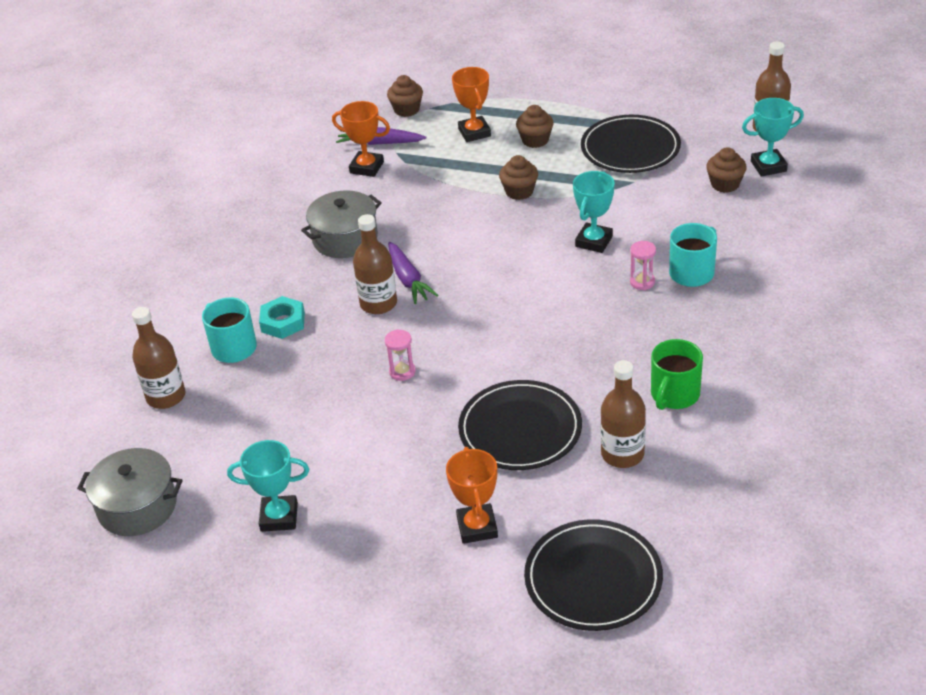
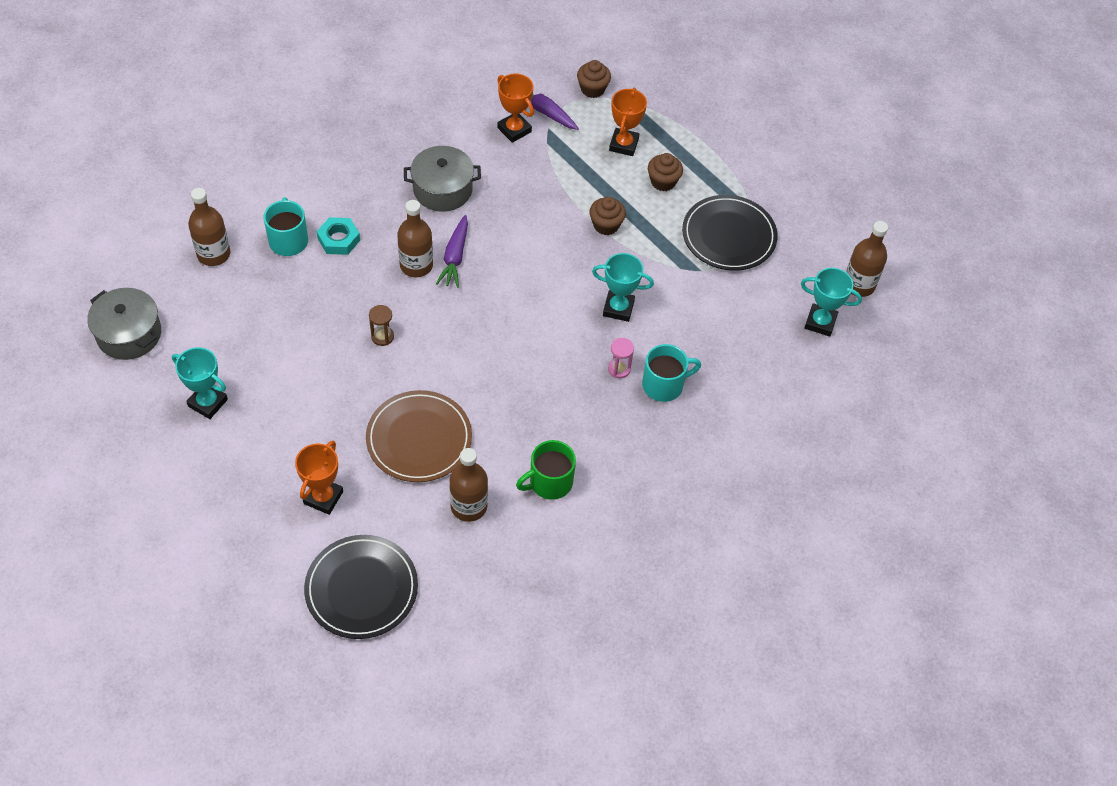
camera: 25 degrees right, 15 degrees up
(402, 372) = (382, 336): pink hourglass -> brown hourglass
(520, 429) = (419, 439): black plate -> brown plate
(594, 241) = (618, 308): turquoise trophy -> turquoise trophy turned 45 degrees clockwise
(725, 184) = (769, 318): brown cupcake -> none

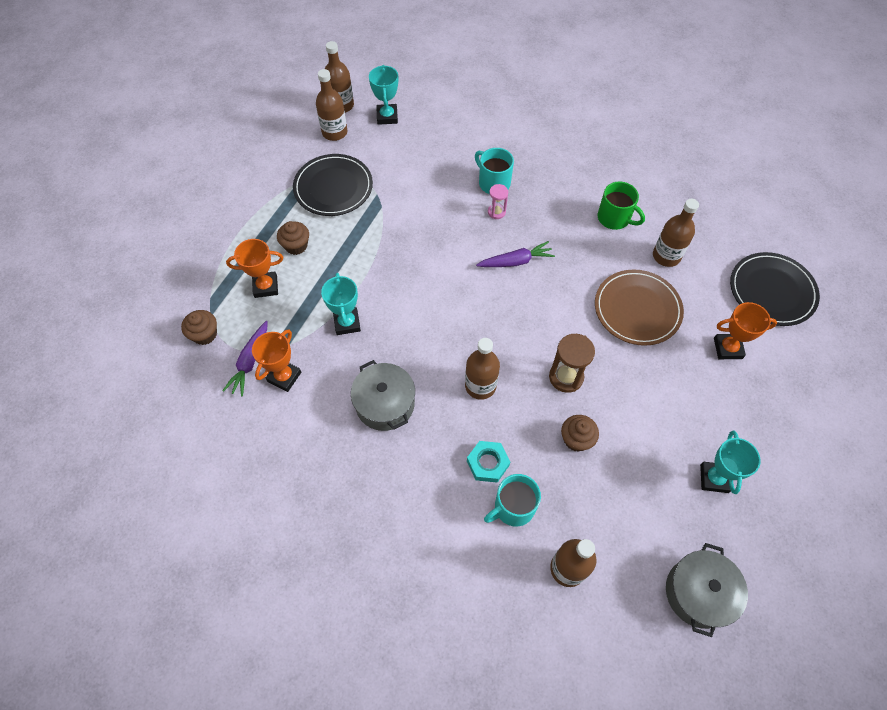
camera: 110 degrees left, 5 degrees up
(382, 336) = (566, 377): brown hourglass -> brown hourglass, size x1.67
(455, 257) = (455, 360): purple carrot -> purple carrot (516, 261)
(606, 225) = (363, 267): brown cupcake -> brown cupcake (576, 439)
(618, 308) = (442, 231): turquoise trophy -> turquoise trophy (347, 323)
(815, 264) = (334, 132): none -> brown bottle

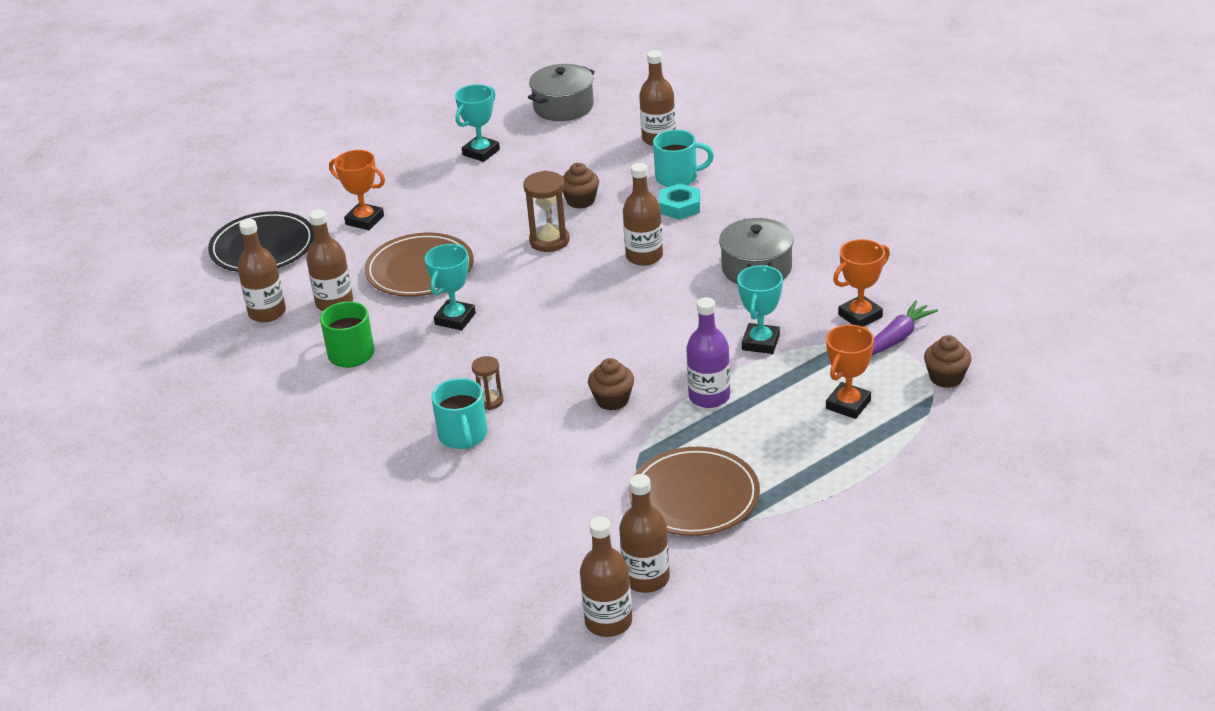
camera: 150 degrees left, 25 degrees down
(266, 287) = (848, 404): orange trophy -> orange trophy turned 75 degrees counterclockwise
(296, 246) = (786, 439): brown cupcake -> brown cupcake (612, 400)
(333, 187) = (694, 496): black plate -> brown plate
(360, 262) = (709, 397): none -> purple bottle
(387, 116) = (545, 577): turquoise trophy -> turquoise trophy (455, 319)
(496, 212) = (490, 401): pink hourglass -> brown hourglass
(516, 261) = (512, 345): purple carrot -> none
(702, 232) = (267, 312): none -> brown bottle

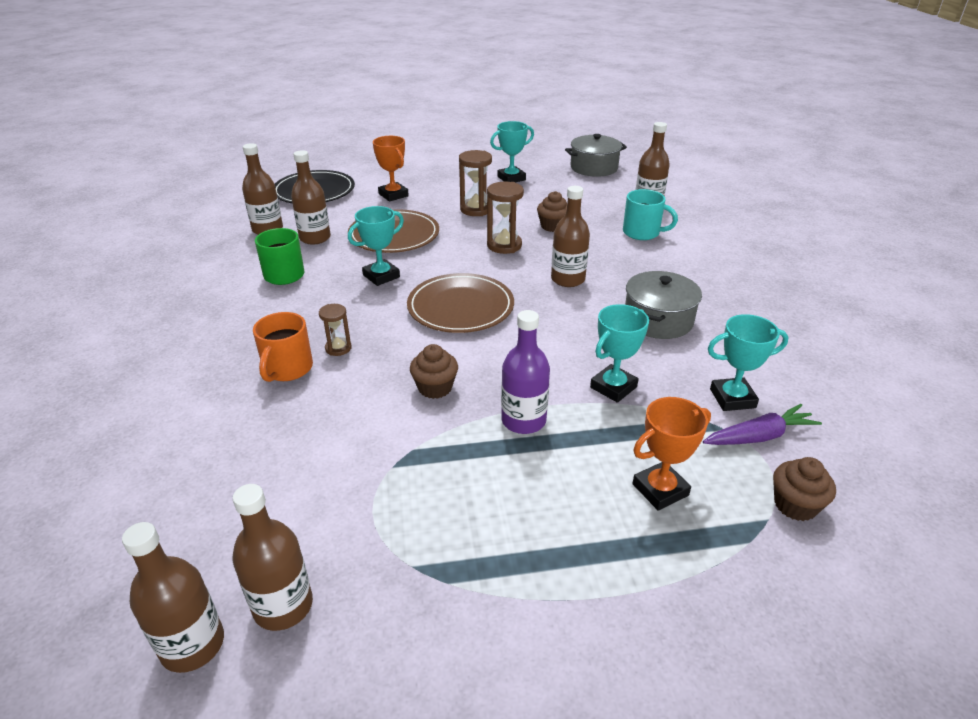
camera: 25 degrees right, 0 degrees up
(463, 436) = (287, 369): turquoise mug -> orange mug
(479, 207) = (476, 209): none -> brown hourglass
(680, 206) = (627, 253): turquoise nut -> none
(694, 496) = (420, 525): brown plate -> brown plate (460, 307)
(860, 316) = (732, 398): orange trophy -> turquoise trophy

